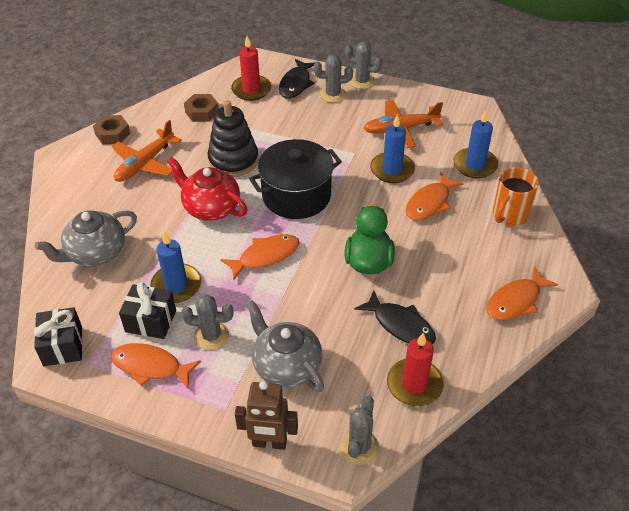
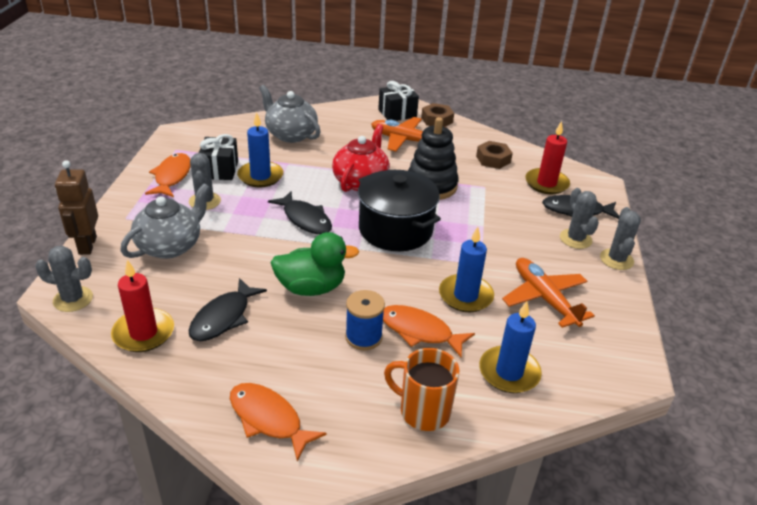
camera: 75 degrees right, 10 degrees down
(63, 346) = (193, 136): black gift -> black gift (397, 113)
(265, 256) = (305, 219): orange fish -> black fish
(433, 236) = (363, 337): none -> blue spool

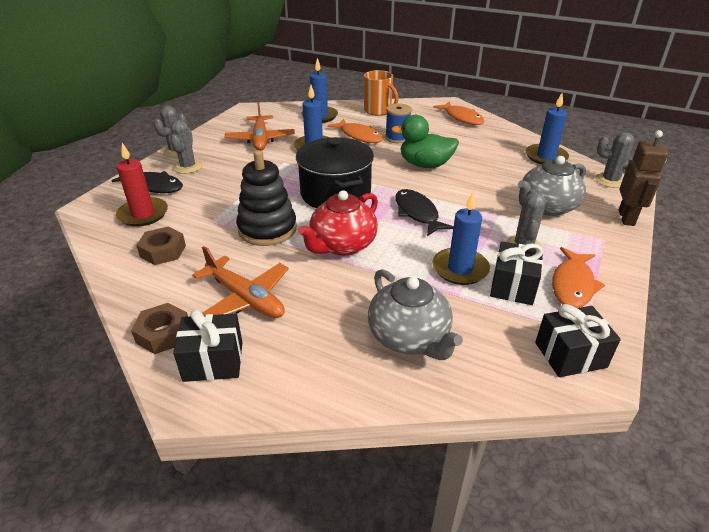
camera: 160 degrees left, 0 degrees up
(143, 333) = (546, 157): red candle -> blue candle
(190, 138) = (570, 355): none -> black gift
(223, 317) = (491, 157): black fish -> none

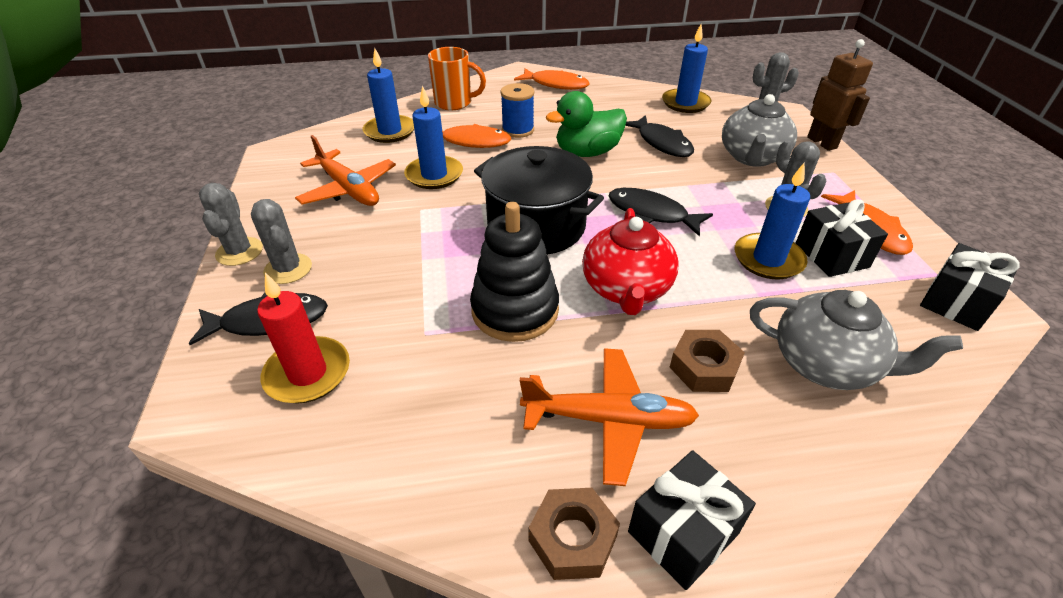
camera: 35 degrees left, 5 degrees up
(163, 251) = (412, 414): brown nut -> brown nut (704, 367)
(487, 176) = (661, 143): none -> black fish

